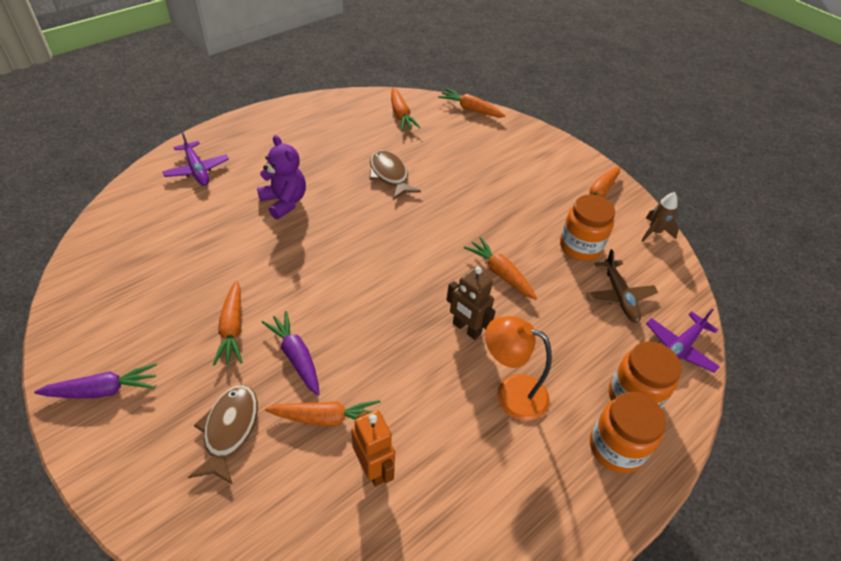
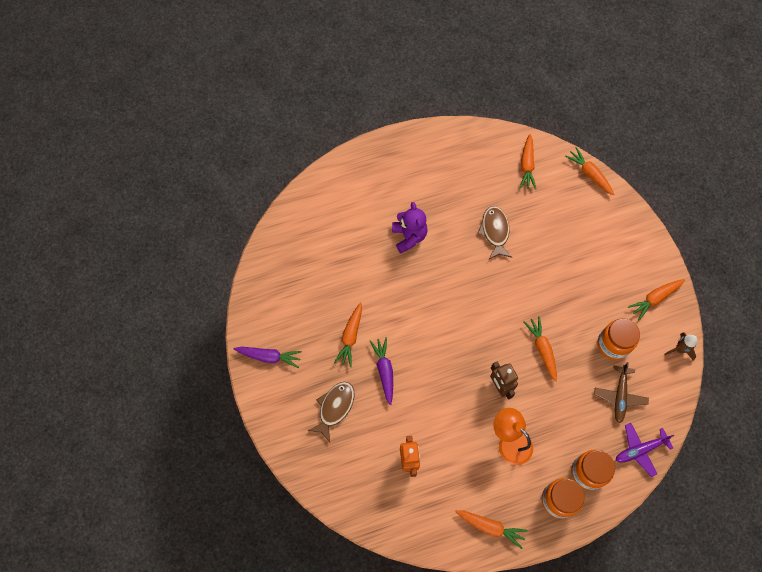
camera: 25 degrees right, 20 degrees up
(197, 169) = (353, 185): purple plane -> none
(326, 418) = (391, 419): orange carrot -> orange carrot (490, 527)

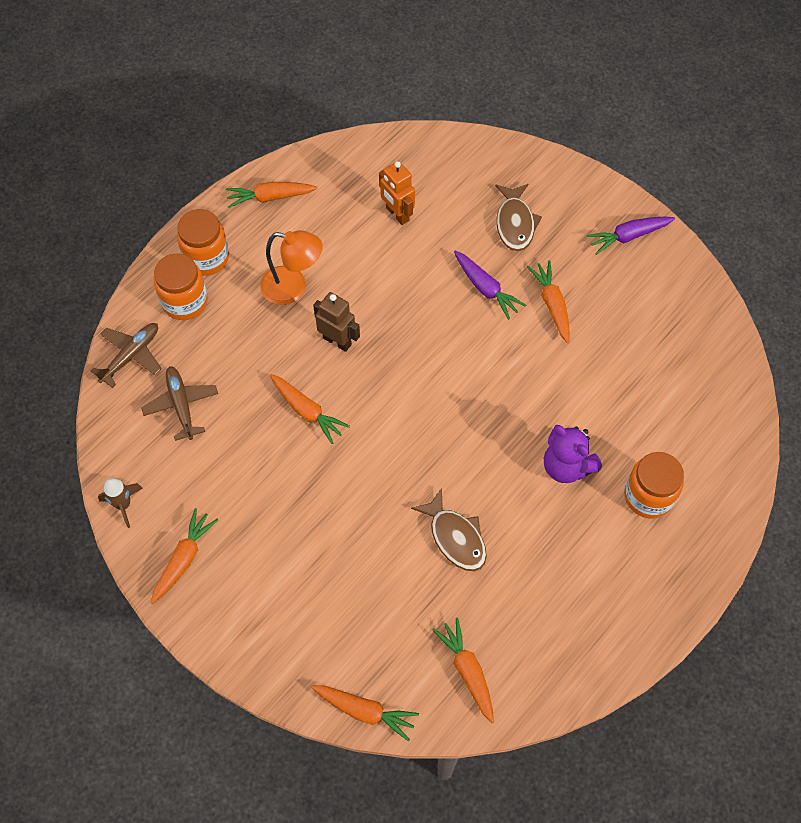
camera: 150 degrees right, 5 degrees down
(613, 344) = (216, 465): orange jar -> orange jar (648, 496)
(640, 450) = (131, 356): purple plane -> brown plane

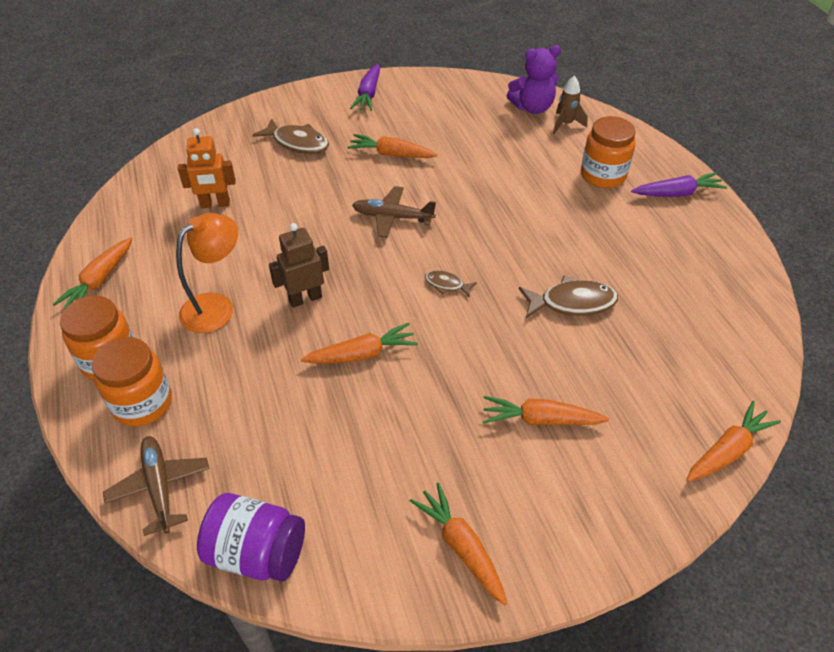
camera: 60 degrees left, 15 degrees down
(117, 440) = (257, 552): none -> purple jar
(123, 505) = (348, 584): brown rocket -> brown rocket (565, 124)
(181, 405) = (266, 463): brown plane -> brown plane (393, 217)
(415, 433) = (447, 285): none -> brown fish
(467, 671) = (714, 351): orange carrot -> orange carrot (540, 419)
(486, 289) = (342, 183): purple carrot -> purple carrot (677, 193)
(566, 466) = (546, 207): purple teddy bear -> purple teddy bear (532, 108)

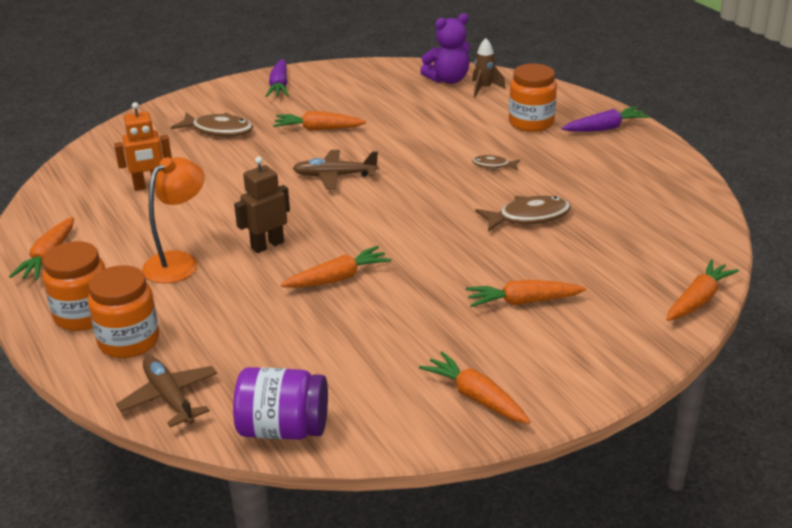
camera: 10 degrees left, 15 degrees down
(447, 285) = (404, 219): brown fish -> brown fish (493, 165)

